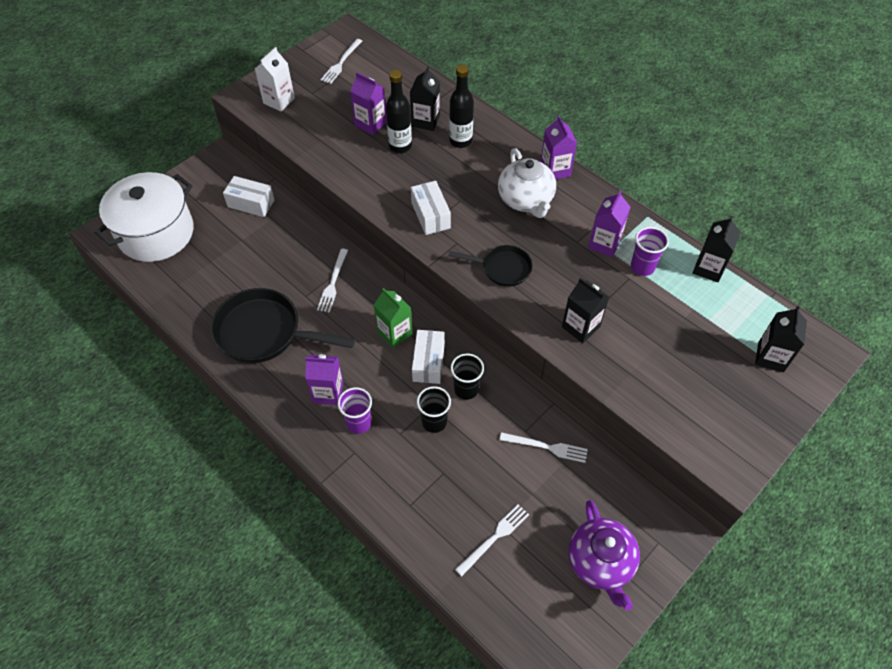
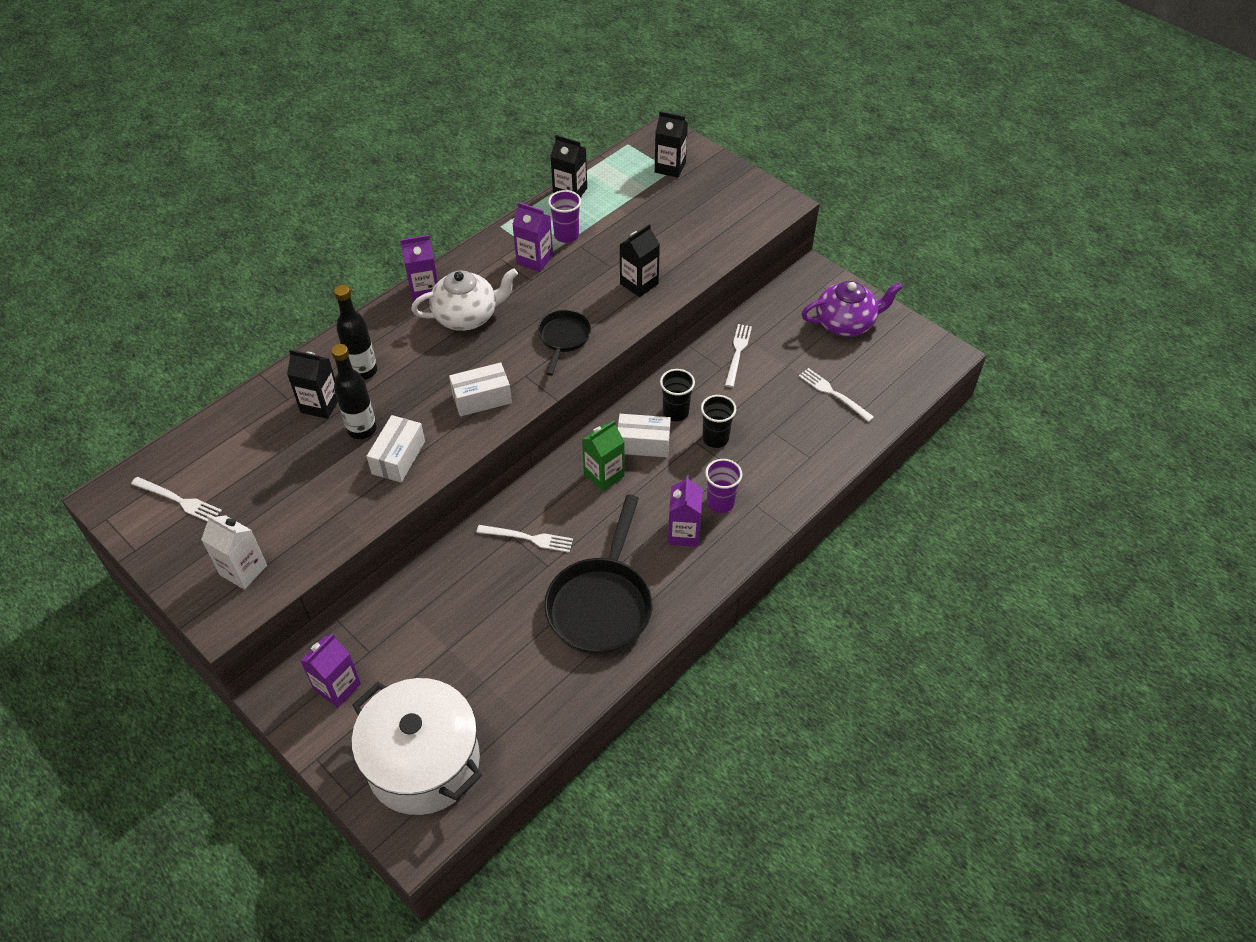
camera: 90 degrees left, 5 degrees down
(251, 203) = (382, 644): white box -> white box (398, 457)
(370, 124) = (314, 461): purple carton -> purple carton (337, 687)

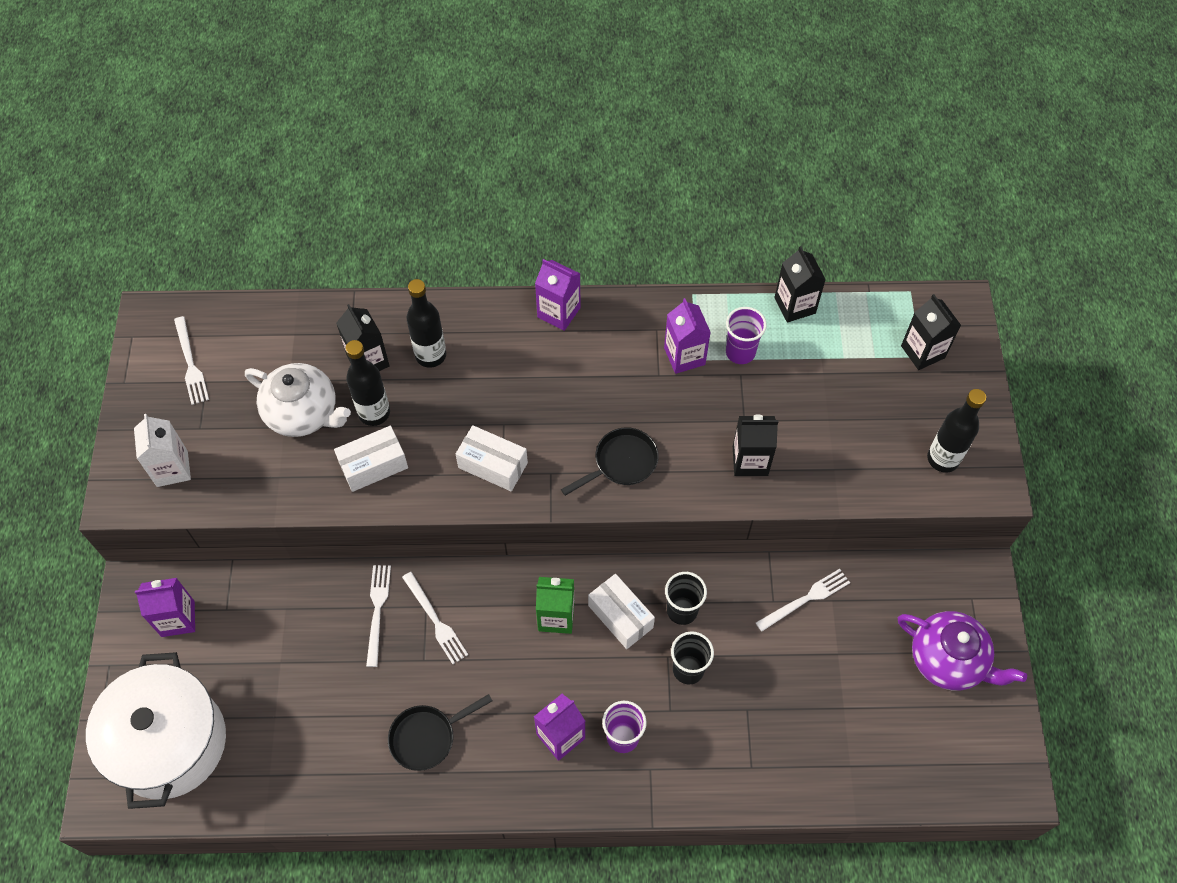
camera: 45 degrees right, 10 degrees up
(467, 316) = (566, 369): white teapot -> white teapot (303, 413)
(601, 604) = (427, 737): black pan -> black pan, size x0.55
(742, 209) = (943, 459): none -> black bottle
(833, 394) = (849, 724): white fork -> white fork (377, 611)

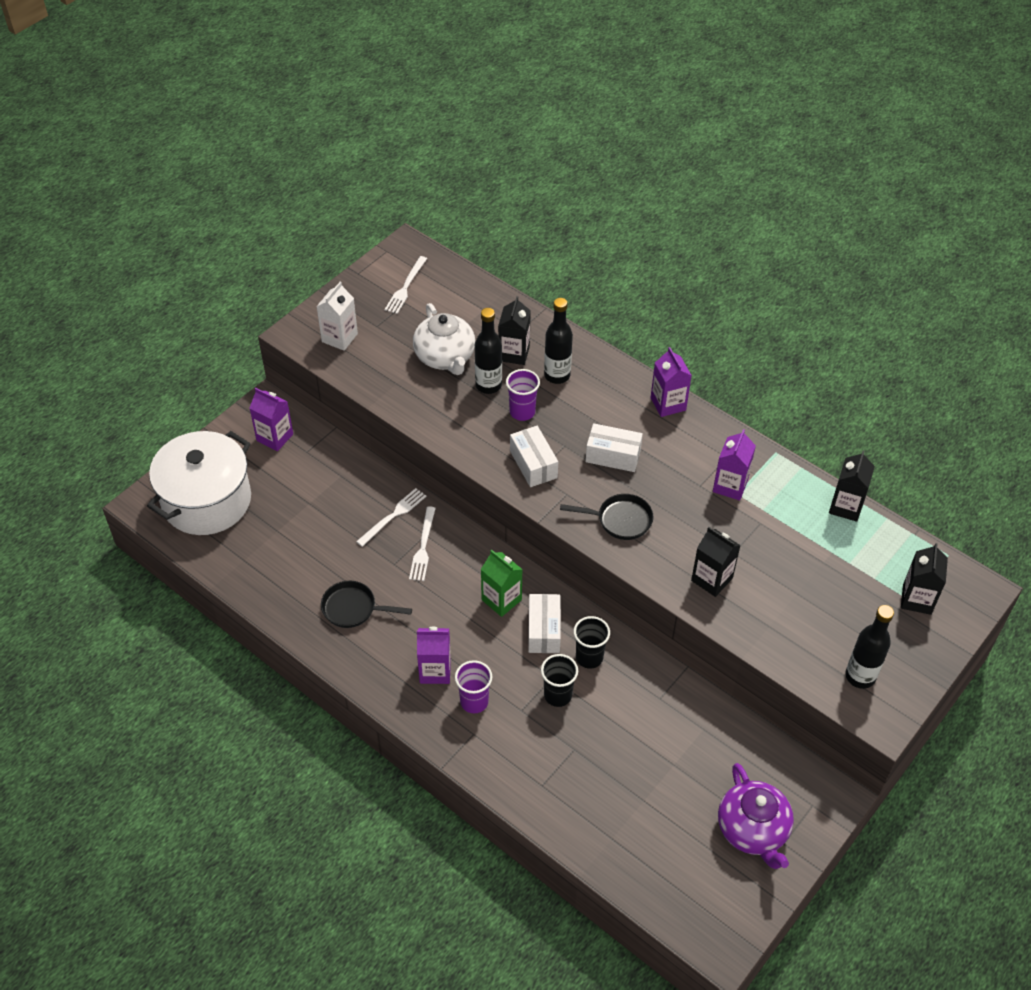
camera: 40 degrees right, 10 degrees down
(373, 465) = (458, 414): white box -> white box (613, 456)
(740, 352) = (774, 509): purple cup -> purple cup (522, 412)
(805, 599) = (684, 714): white fork -> none

